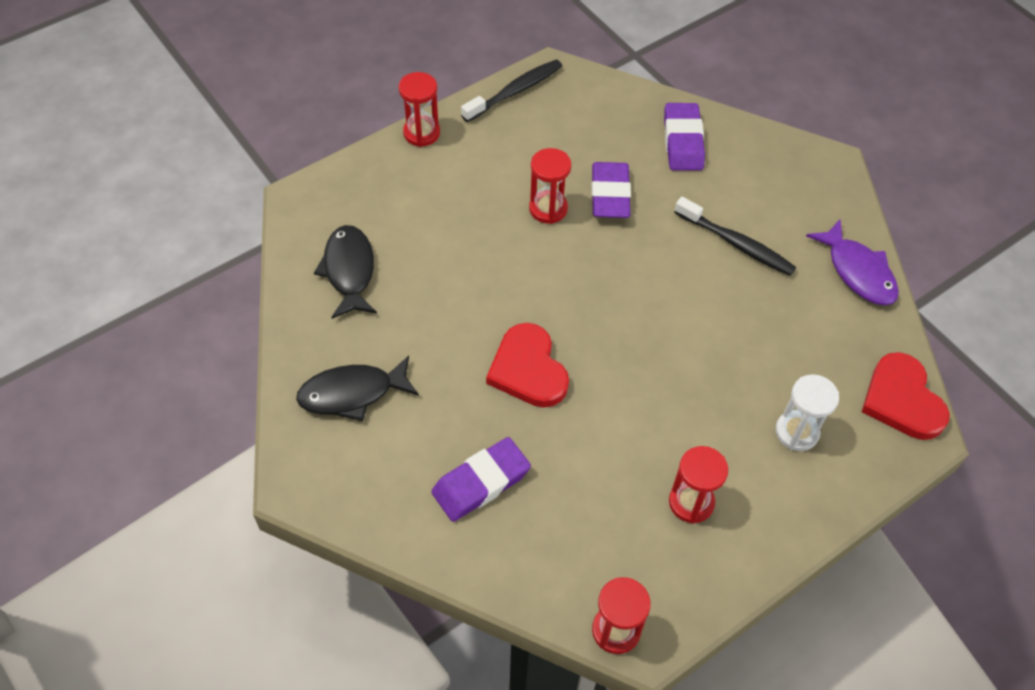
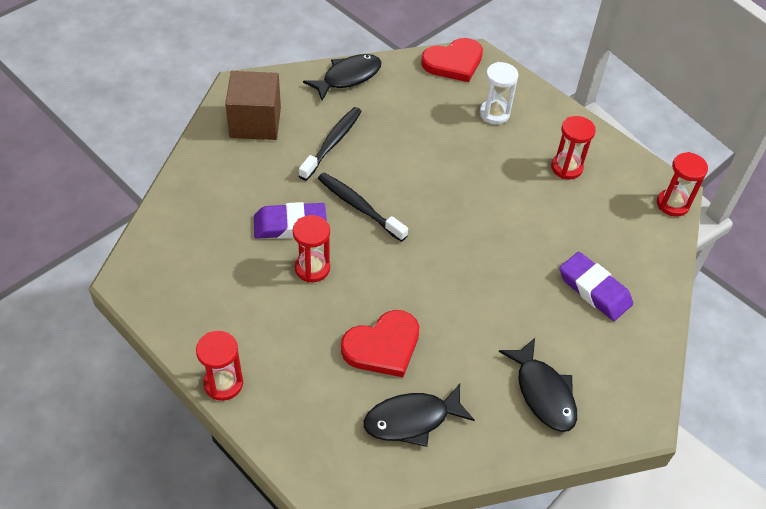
camera: 100 degrees left, 5 degrees down
(515, 91) = (160, 307): black toothbrush -> black toothbrush (359, 206)
(528, 369) = (485, 268): red heart -> red heart (383, 346)
(683, 141) = (222, 177): purple eraser -> none
(769, 174) = (255, 122): none -> brown cube
(858, 272) = (348, 77): purple fish -> black fish

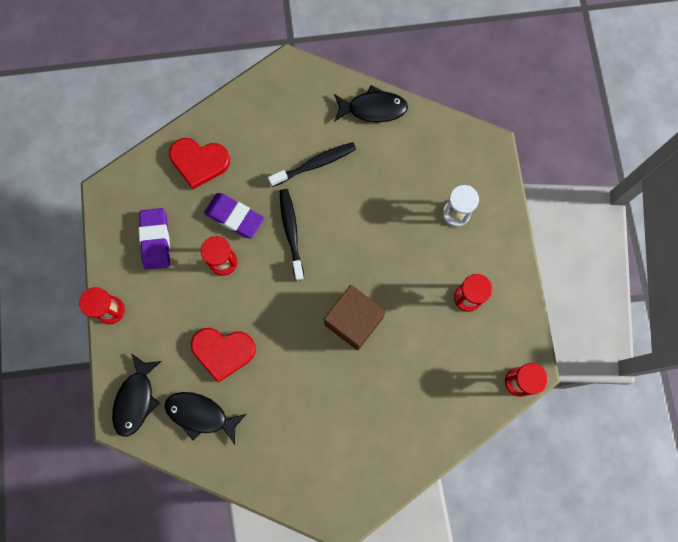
camera: 40 degrees right, 25 degrees up
(255, 122) = (275, 110): brown cube -> brown cube (353, 321)
(453, 62) = (466, 144): red heart -> red heart (199, 162)
(543, 393) = (295, 456): black fish -> black fish (136, 399)
(594, 290) = (396, 408): purple eraser -> purple eraser (155, 240)

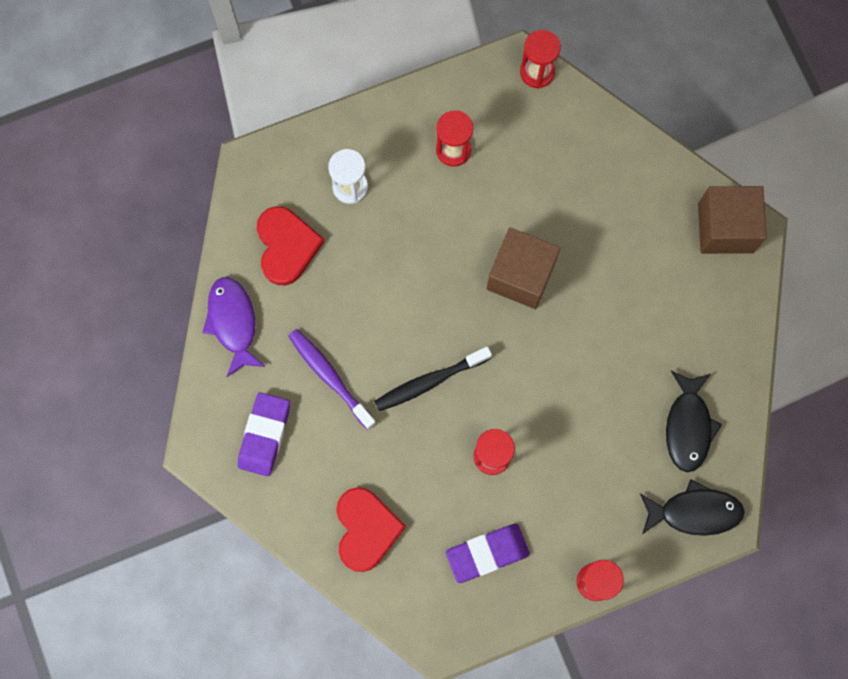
camera: 105 degrees left, 0 degrees up
(223, 352) = (604, 422): red heart -> red heart (286, 246)
(234, 217) = (428, 460): purple eraser -> purple eraser (264, 435)
(315, 164) = (329, 376): black toothbrush -> purple toothbrush
(350, 496) = (725, 228): none -> brown cube
(373, 108) = (233, 322): black fish -> purple fish

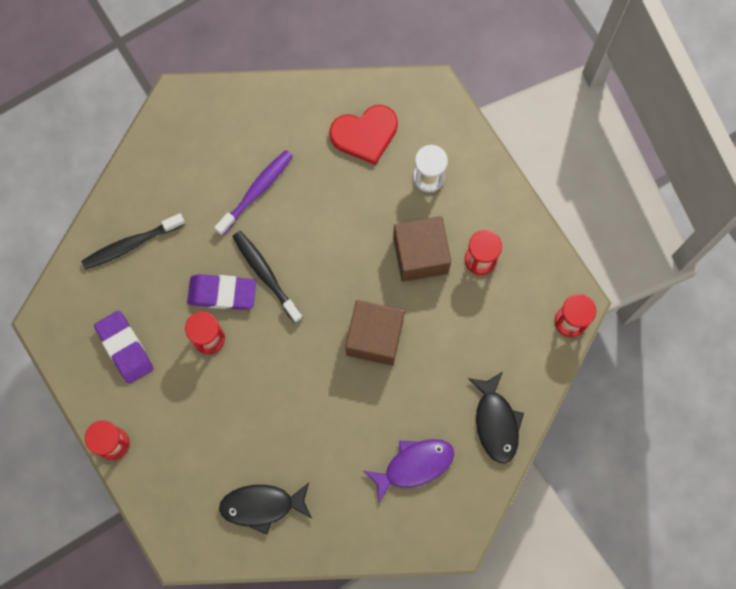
camera: 80 degrees right, 0 degrees up
(233, 322) = (290, 104): purple fish -> purple fish (414, 465)
(264, 435) = (198, 148): purple eraser -> purple eraser (222, 293)
(366, 529) = (131, 244): red heart -> black toothbrush
(695, 512) = (186, 522): black fish -> black fish (496, 422)
(725, 228) = (453, 515): brown cube -> brown cube (420, 255)

